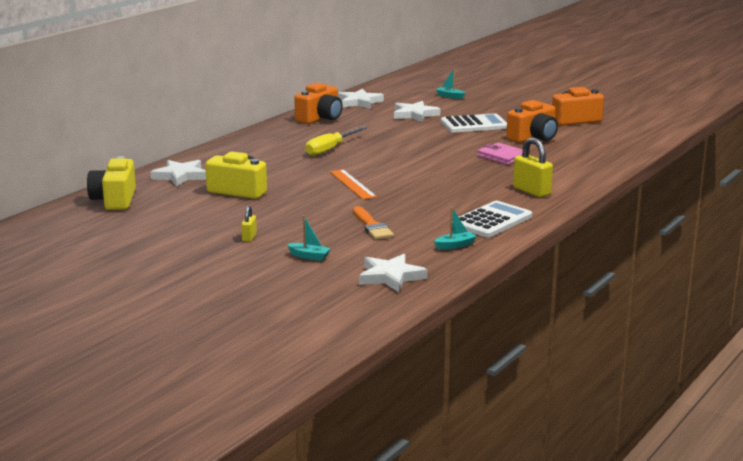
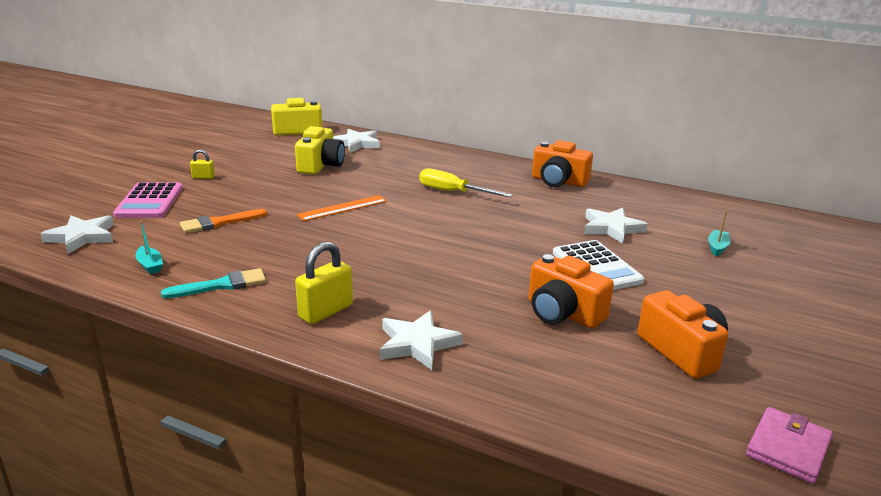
camera: 80 degrees right, 5 degrees up
(309, 256) = (149, 201): turquoise boat -> pink calculator
(359, 102) = (637, 196): white star -> white star (417, 344)
(492, 221) = (221, 285): white calculator -> turquoise brush
(502, 157) = (463, 289): pink wallet -> pink wallet (788, 448)

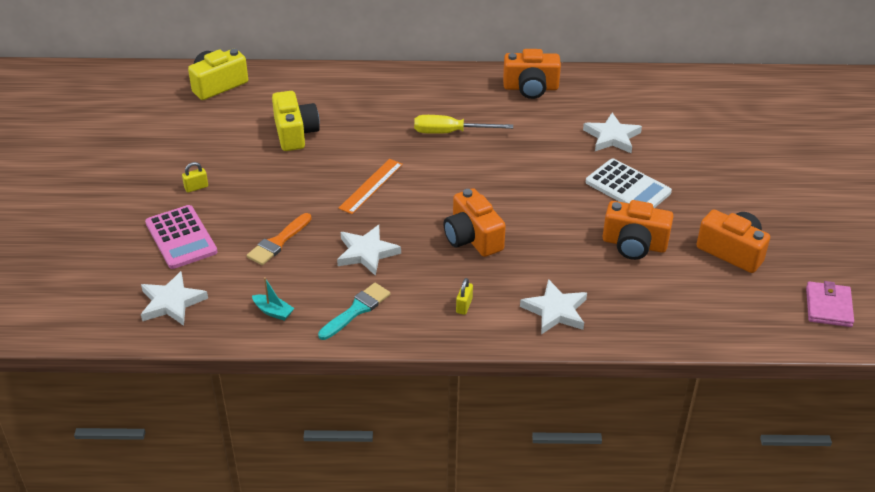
camera: 25 degrees left, 15 degrees up
(326, 311) = (464, 306): yellow padlock -> yellow padlock, size x0.54
(357, 144) = (300, 88): white star -> white star (366, 252)
(393, 264) = (472, 238): none -> orange camera
(717, 247) = (702, 134): turquoise boat -> none

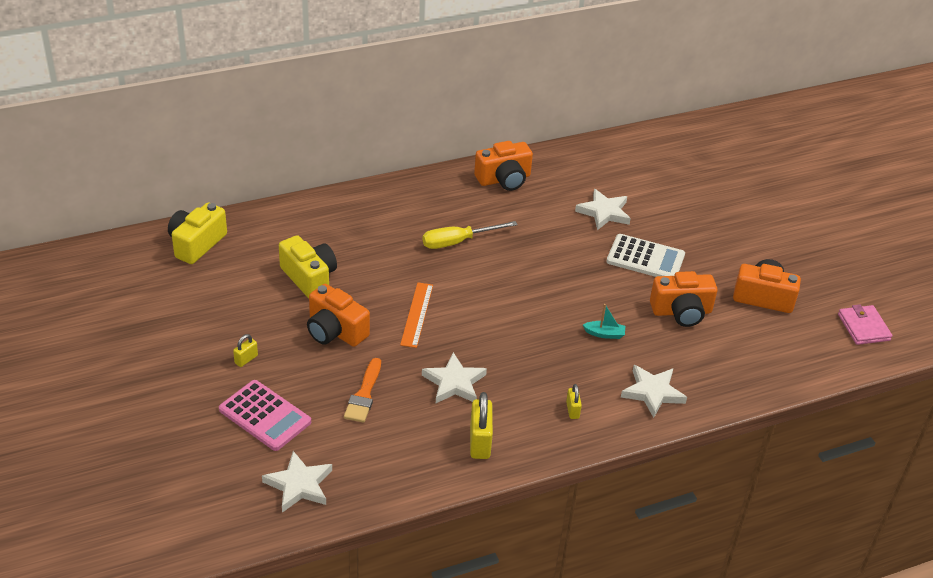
camera: 25 degrees left, 0 degrees up
(273, 311) = (403, 466): turquoise boat -> turquoise boat (604, 334)
(356, 310) = (480, 442): turquoise brush -> yellow padlock
(472, 238) = (540, 342): orange camera -> orange camera (335, 331)

